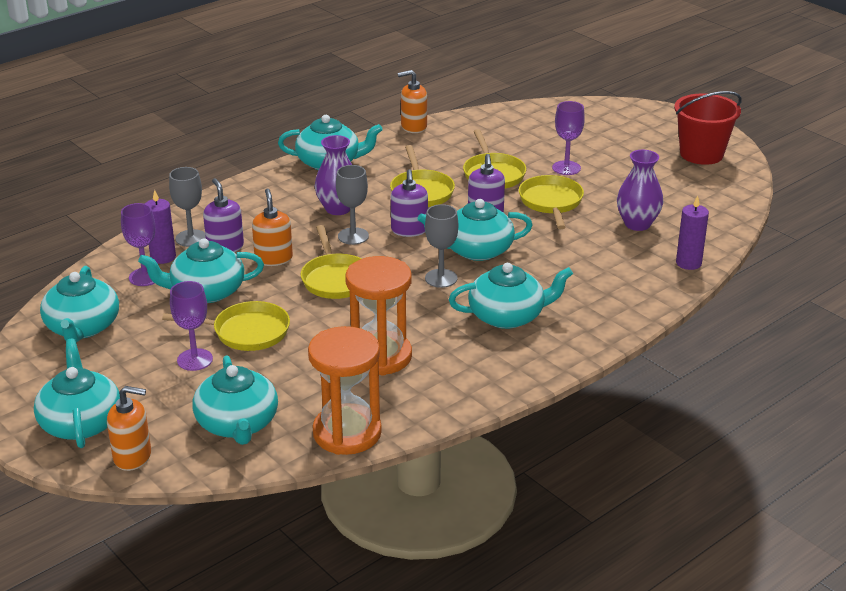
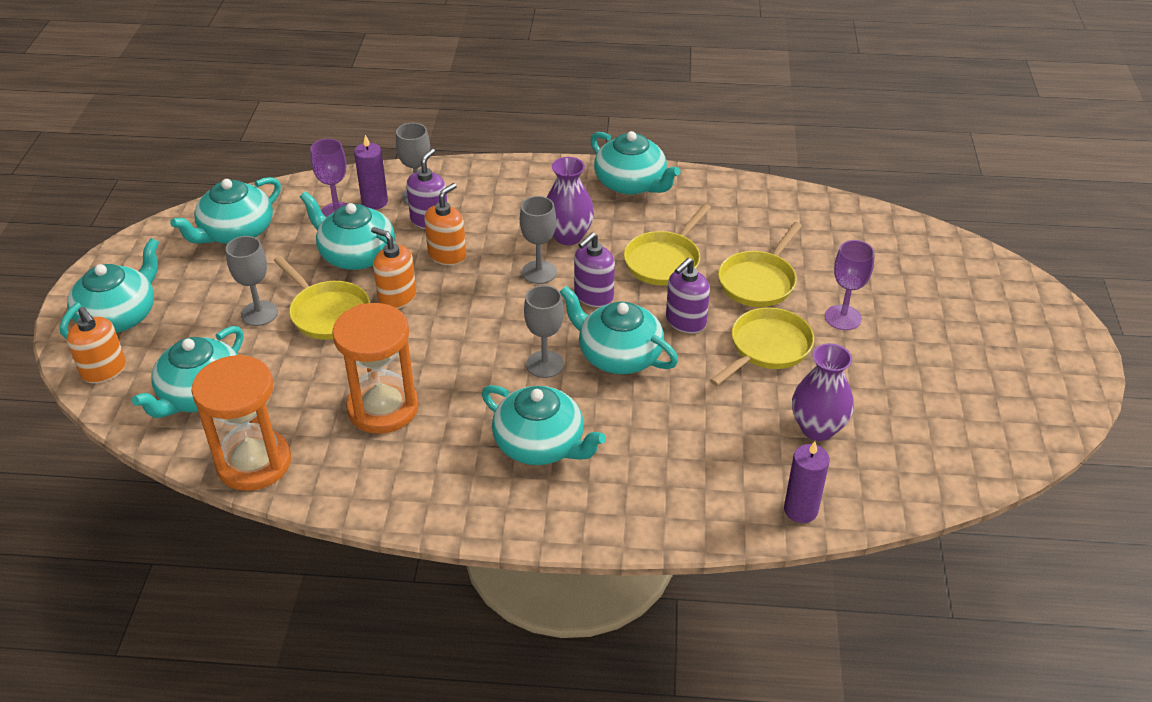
camera: 45 degrees right, 10 degrees up
(195, 360) = (259, 313): purple goblet -> grey goblet
(335, 279) = (462, 307): yellow pan -> none
(413, 127) = (761, 186): orange soap dispenser -> orange soap dispenser (397, 297)
(701, 154) = (1022, 389): red bucket -> none

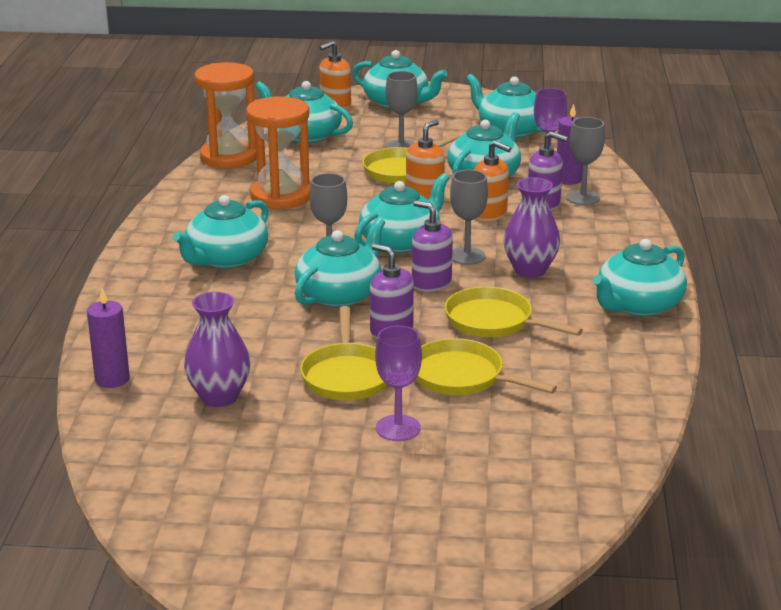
camera: 90 degrees right, 15 degrees down
(506, 314) = (401, 242): none -> turquoise teapot
(767, 348) = (347, 375): yellow pan -> yellow pan turned 45 degrees clockwise

